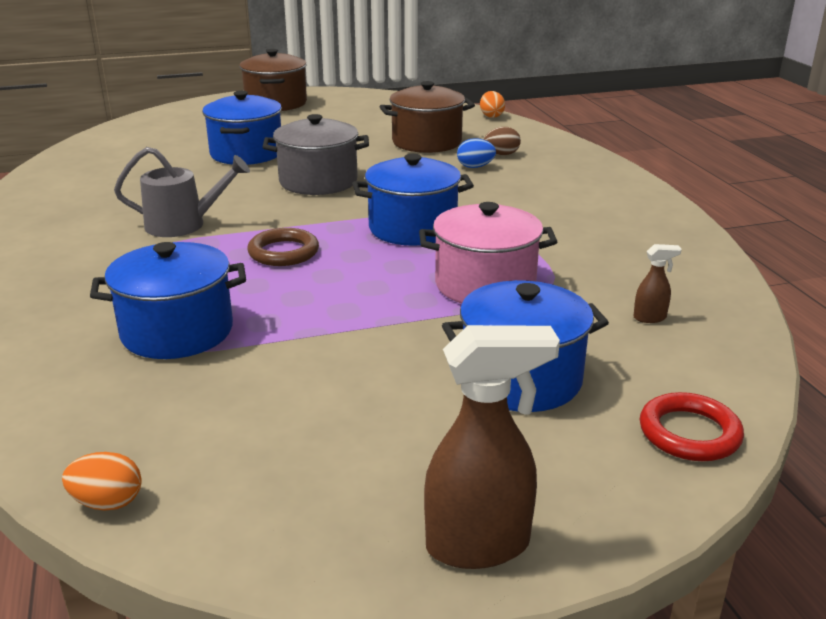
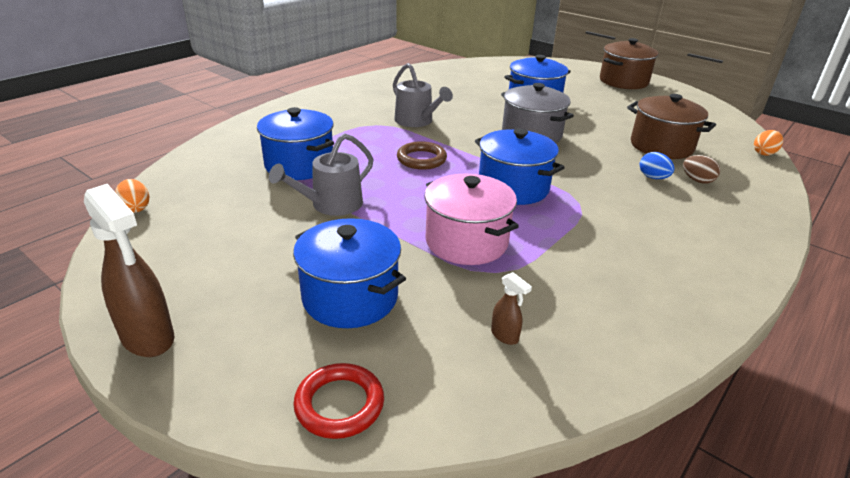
camera: 55 degrees right, 5 degrees up
(314, 337) = (331, 205): none -> grey watering can

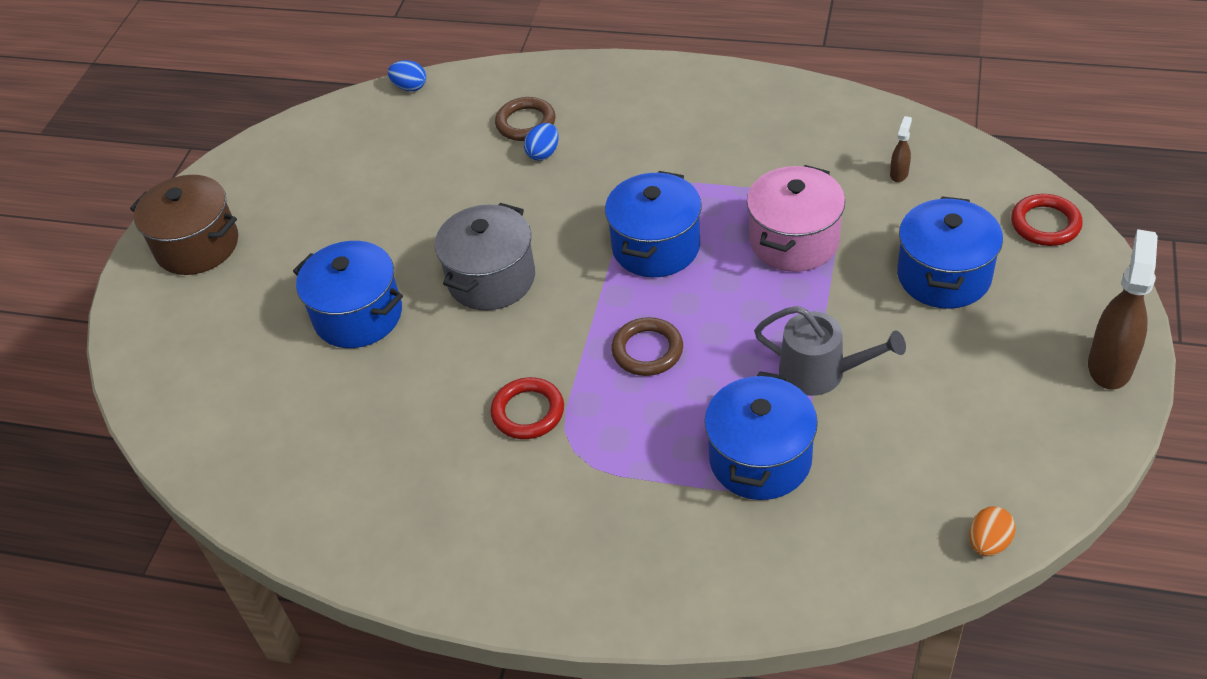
camera: 110 degrees left, 15 degrees up
(416, 121) = (528, 412): grey watering can -> red ring
(661, 146) = (446, 163): brown pot -> none
(697, 180) = (526, 123): brown egg -> brown ring
(764, 153) = (410, 87): orange egg -> blue egg

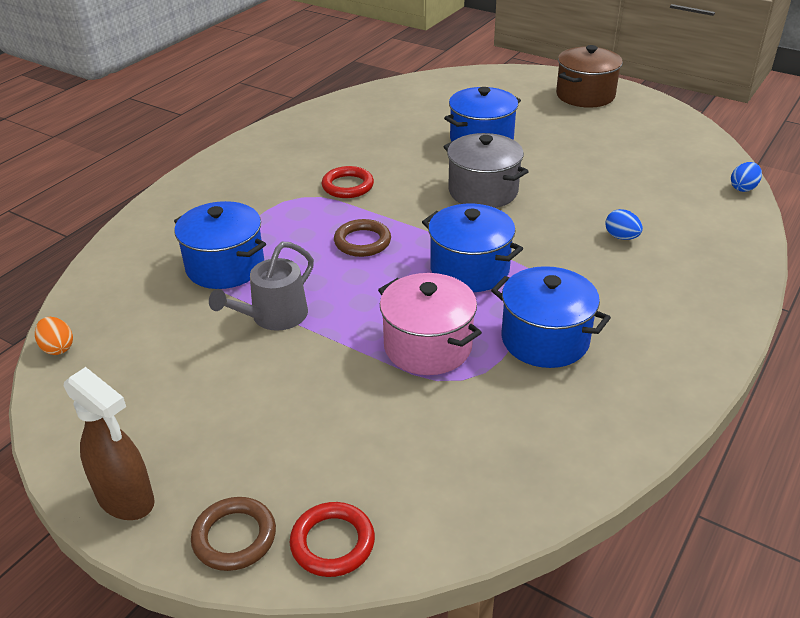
camera: 105 degrees right, 10 degrees down
(526, 123) = (669, 235): brown ring -> brown ring (234, 537)
(899, 174) = (480, 451): brown spray bottle -> none
(944, 276) = (318, 428): blue pot -> blue pot (545, 339)

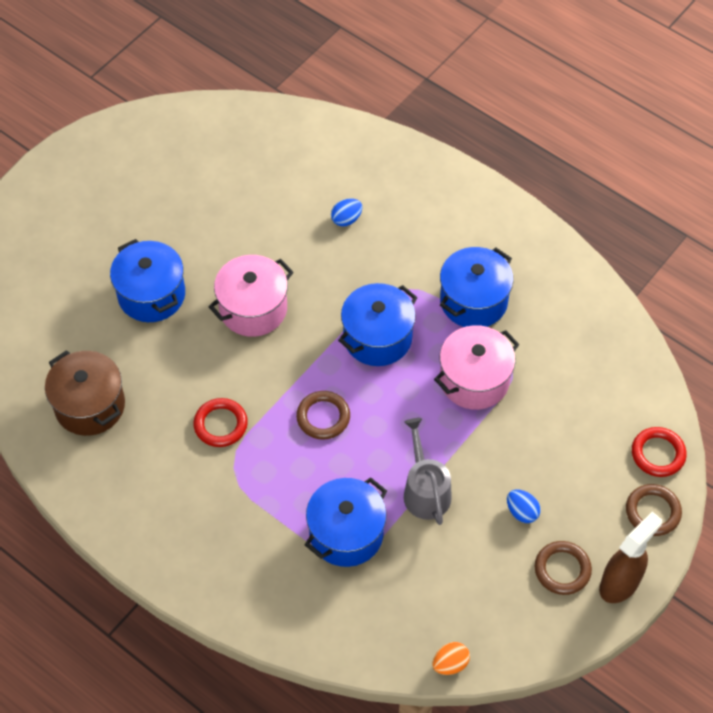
camera: 85 degrees left, 20 degrees up
(157, 438) = (562, 569): none -> brown ring
(274, 316) = (425, 491): grey watering can -> grey watering can turned 150 degrees counterclockwise
(483, 191) = (253, 309): grey pot -> pink pot
(585, 95) = (74, 184): brown pot -> brown pot (90, 405)
(743, 188) = (285, 112): blue egg -> blue egg (522, 512)

